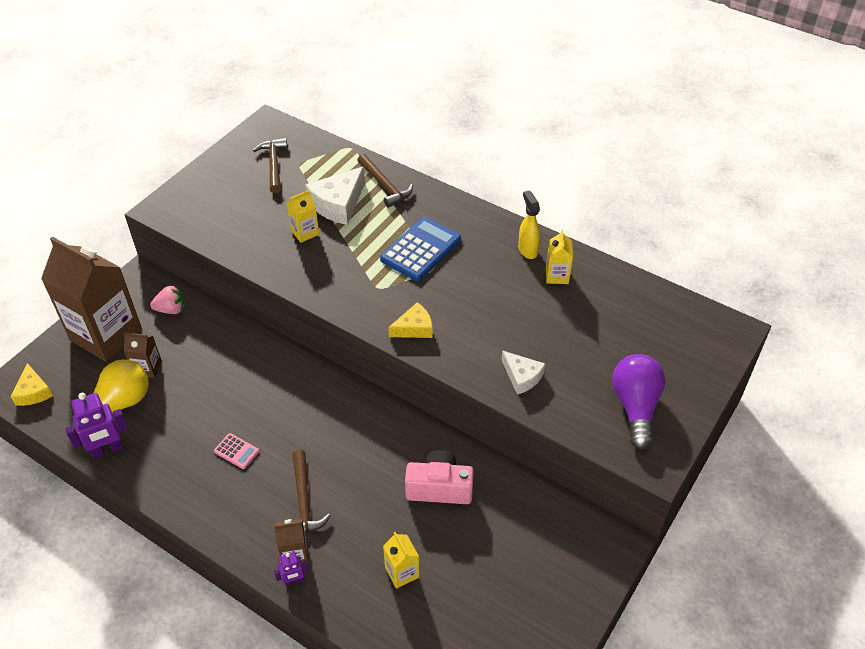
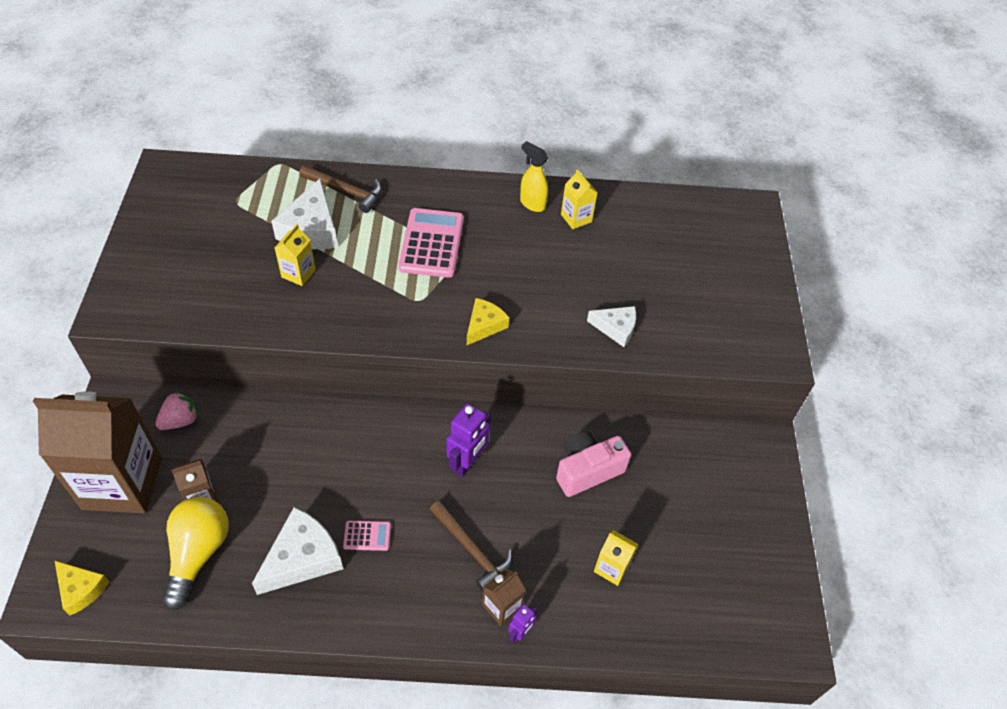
camera: 35 degrees left, 5 degrees up
(107, 450) = (223, 607): purple robot -> purple robot (467, 462)
(182, 444) = (302, 558): none -> white cheese
(274, 164) = (207, 212): brown hammer -> none
(421, 249) = (431, 243): blue calculator -> pink calculator
(635, 407) = (728, 312): purple light bulb -> none

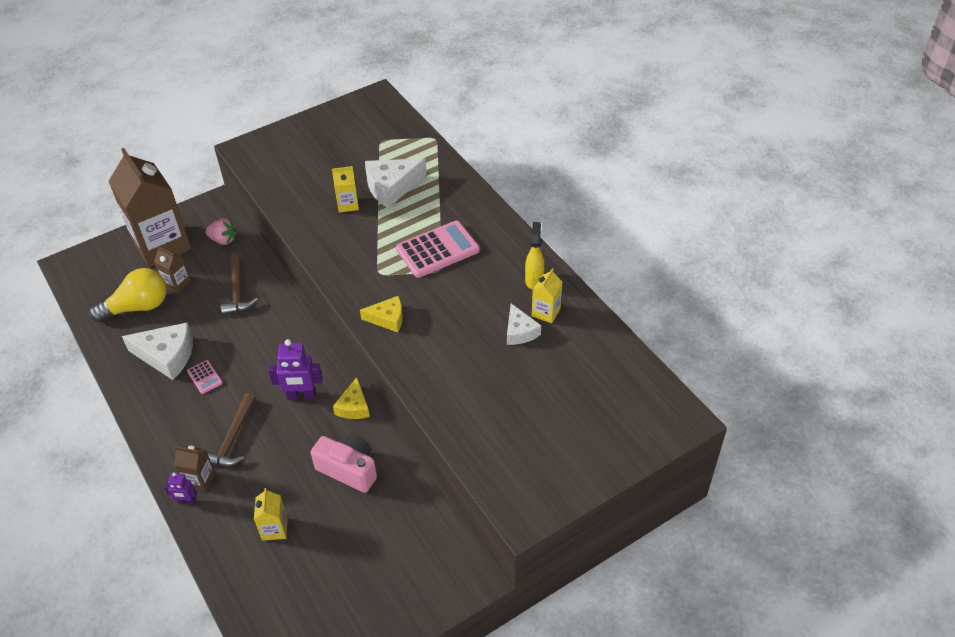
camera: 60 degrees right, 5 degrees down
(81, 589) = (83, 274): yellow cheese -> yellow cheese (353, 406)
(346, 191) = (442, 182): brown hammer -> brown hammer (237, 291)
(616, 328) = (454, 394): white cheese -> white cheese (520, 331)

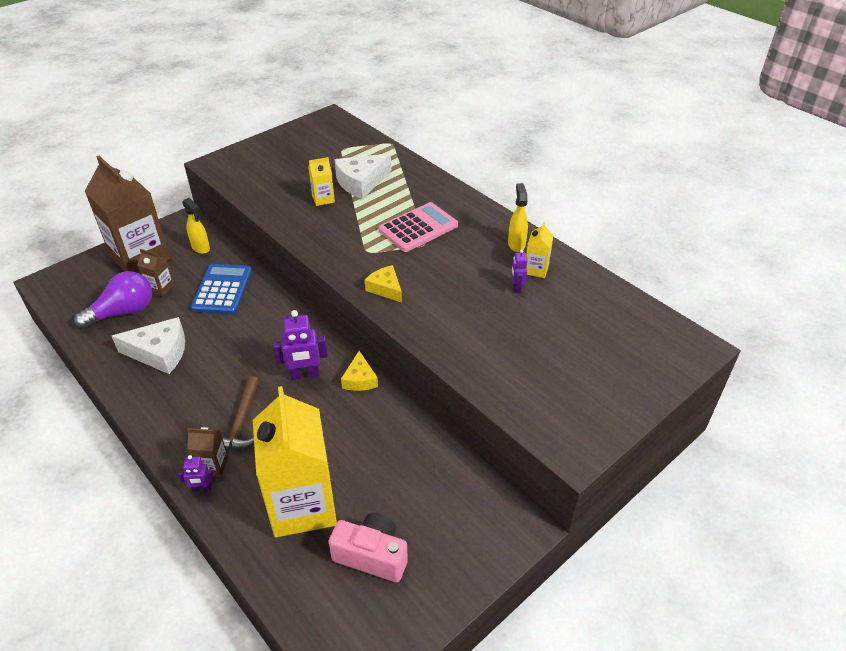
camera: 10 degrees left, 5 degrees down
(138, 307) = (123, 312): yellow light bulb -> purple light bulb
(205, 377) = (202, 368): pink calculator -> none
(223, 240) = (201, 248): pink strawberry -> yellow spray bottle
(237, 291) = (222, 289): brown hammer -> blue calculator
(274, 529) = (302, 505): yellow carton -> yellow carton, size x2.36
(349, 469) = (368, 438): pink camera -> pink camera (372, 555)
(387, 319) = (385, 288): yellow cheese -> yellow cheese turned 120 degrees counterclockwise
(520, 331) = (516, 287): white cheese -> purple robot

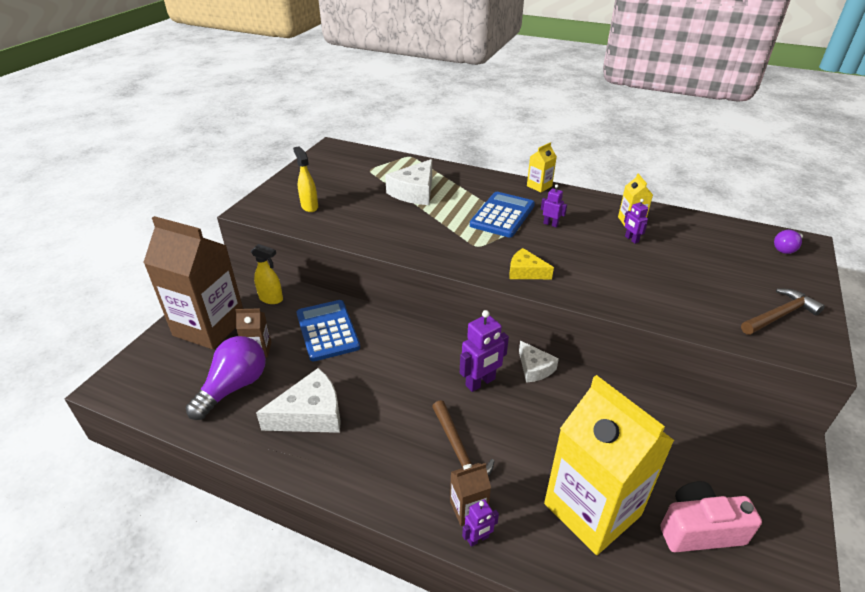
camera: 25 degrees left, 5 degrees down
(323, 199) = (392, 213): yellow carton -> yellow carton (539, 186)
(360, 379) = (534, 368): yellow cheese -> white cheese
(418, 228) = (502, 215): pink calculator -> blue calculator
(454, 249) = (550, 224): none -> purple robot
(516, 244) = (595, 207): yellow spray bottle -> yellow spray bottle (309, 206)
(581, 406) = (780, 315): none -> brown hammer
(669, 346) = (786, 249): none -> purple light bulb

